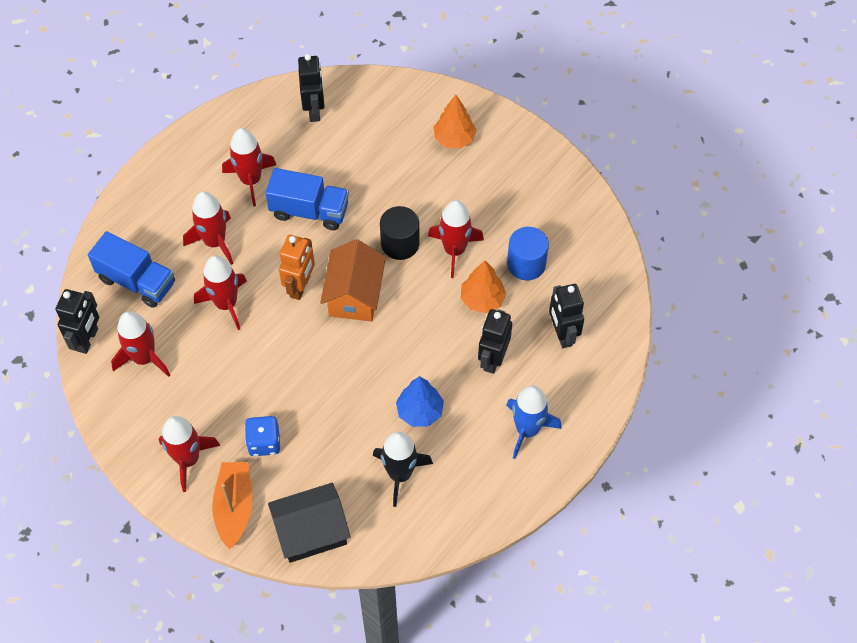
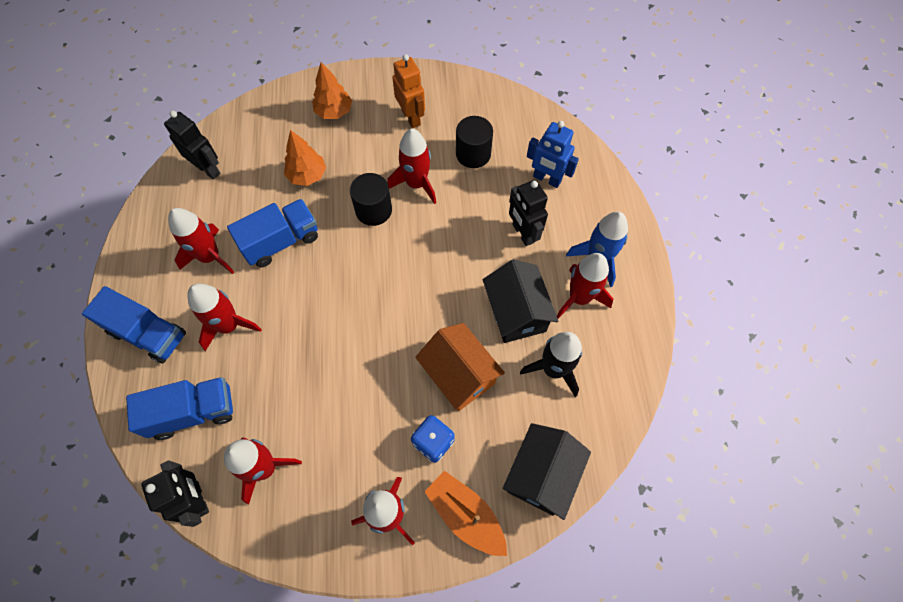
camera: 45 degrees left, 5 degrees up
(160, 202) = (148, 334): none -> blue truck
(226, 304) = (289, 364): red rocket -> red rocket (579, 298)
(300, 286) = (333, 301): orange robot -> orange robot (411, 117)
(354, 295) = (380, 272): orange house -> orange house (459, 375)
(419, 411) = (516, 312): blue tree -> black house
(482, 299) = (471, 200): orange tree -> orange tree (307, 176)
(526, 264) = (473, 154): blue cylinder -> black cylinder
(562, 334) = (546, 179): black robot -> blue robot

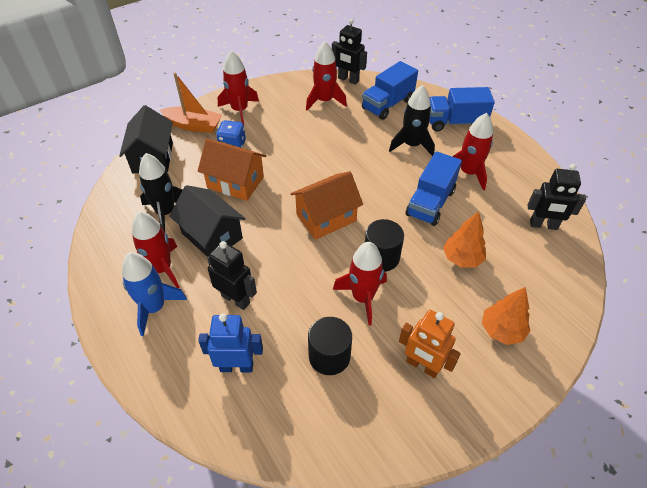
camera: 150 degrees right, 15 degrees down
(229, 325) = (411, 145): red rocket -> black rocket
(392, 276) = (326, 218): none -> orange house

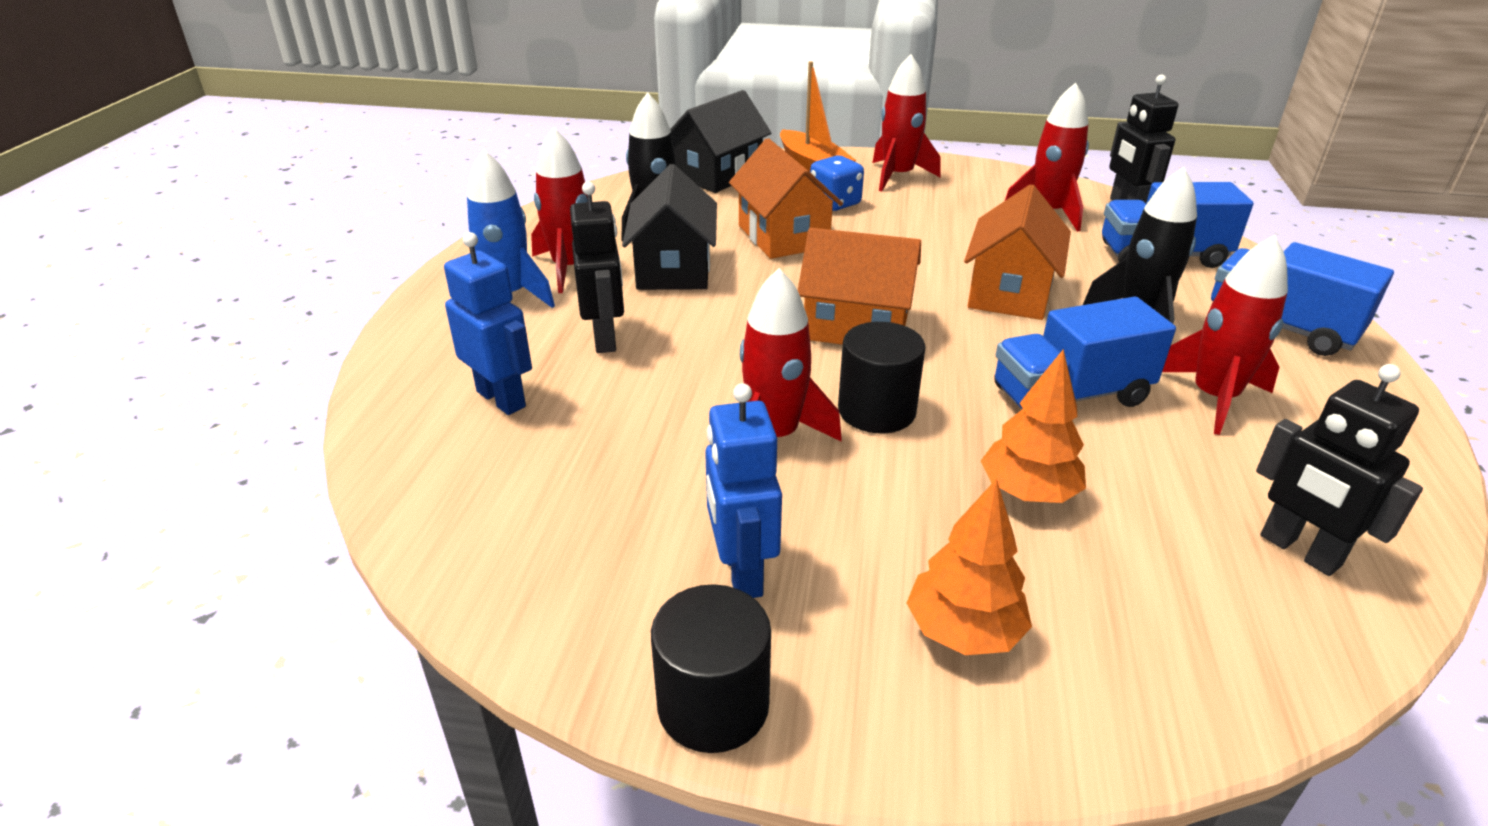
camera: 45 degrees right, 15 degrees down
(329, 356) = (624, 465): black cylinder -> black cylinder (713, 705)
(359, 160) = (1009, 293): none -> orange house
(422, 366) = (741, 572): orange robot -> blue robot

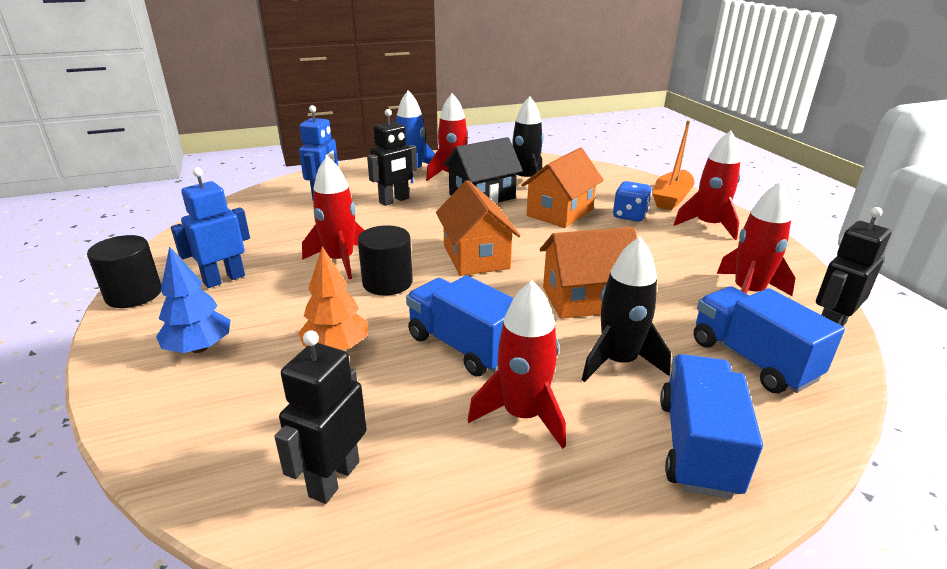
camera: 60 degrees right, 5 degrees down
(718, 175) = (612, 177): black house -> none
(963, 631) = (199, 348): orange tree -> blue tree

